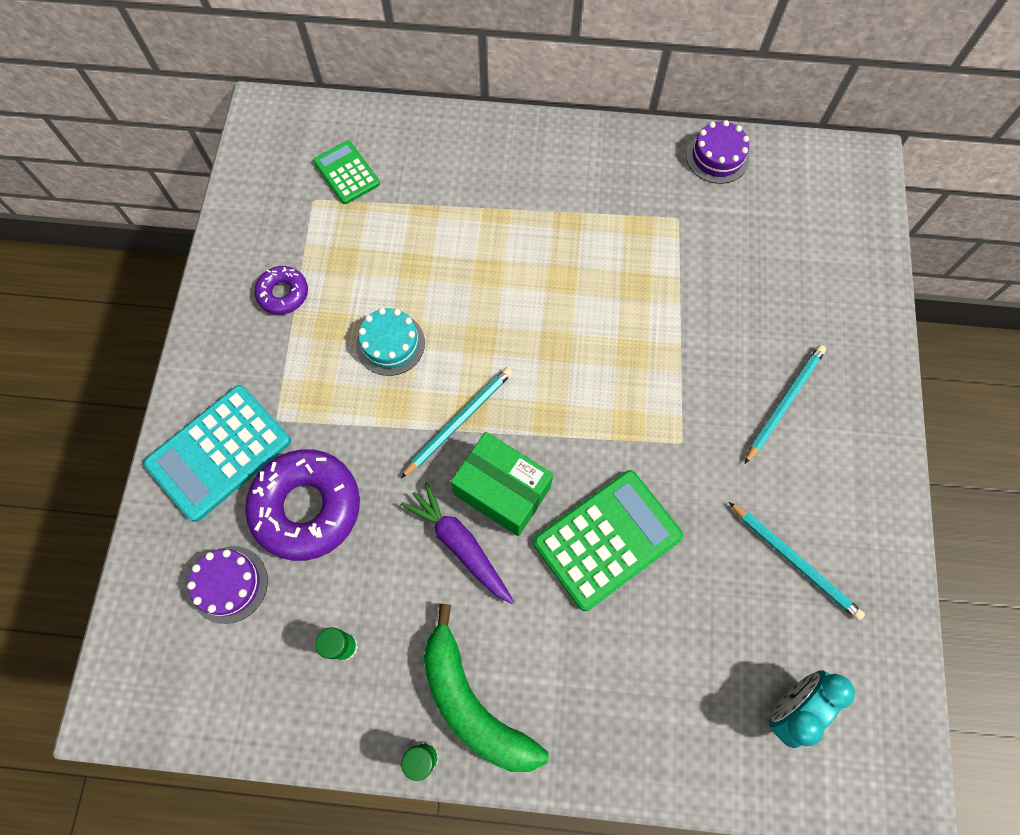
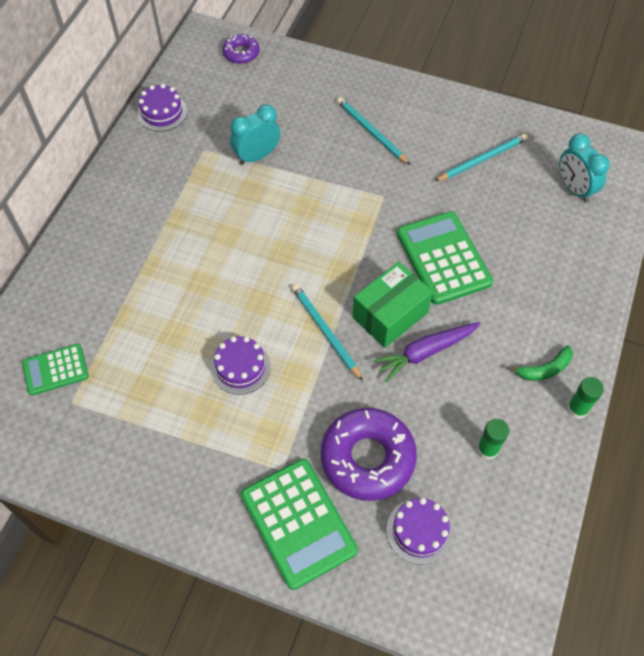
camera: 75 degrees left, 10 degrees down
(219, 453) = (298, 522): turquoise calculator -> green calculator
(283, 294) = (160, 444): purple donut -> purple donut (241, 53)
(390, 344) = (240, 367): turquoise cake -> purple cake
(473, 704) = (544, 369): green banana -> green banana, size x0.52
(690, 278) = (257, 156): none -> turquoise clock

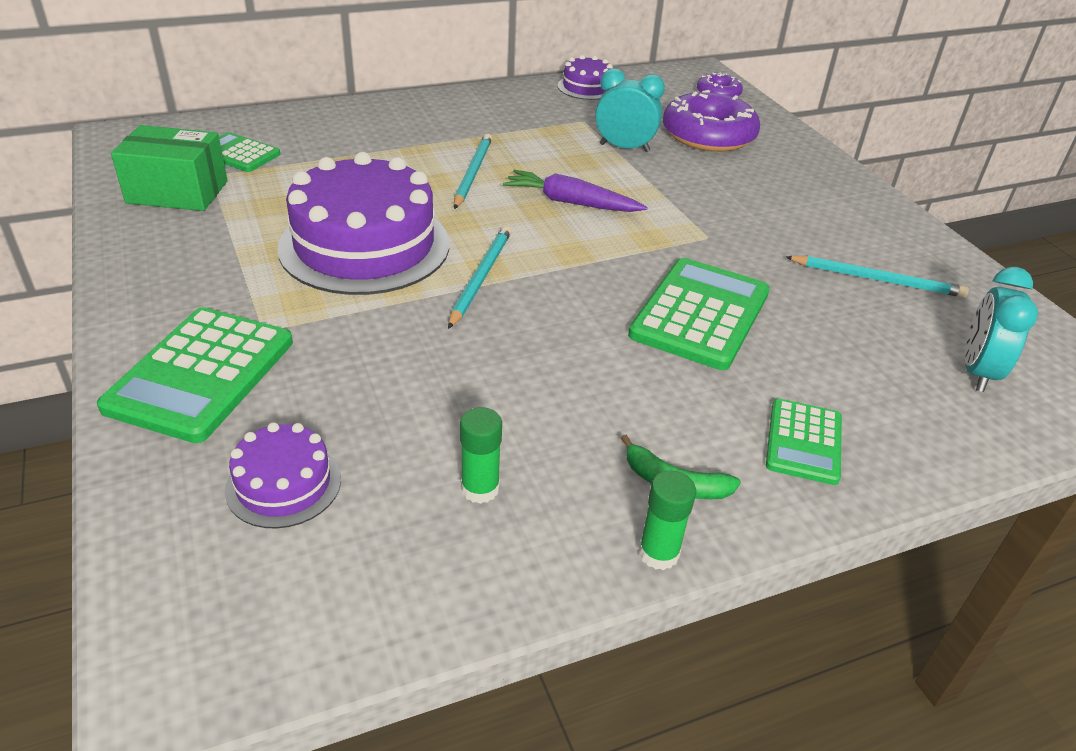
camera: 45 degrees right, 20 degrees down
(240, 367) = (364, 245): purple cake -> purple cake, size x2.08
(367, 458) = (348, 386): purple donut -> purple donut (708, 135)
(371, 132) = (769, 194): turquoise pencil -> turquoise pencil (473, 173)
(390, 315) = (566, 311): green box -> green box (177, 192)
(425, 352) = (553, 362): purple carrot -> purple carrot (571, 202)
(560, 298) = (804, 442): none -> green calculator

